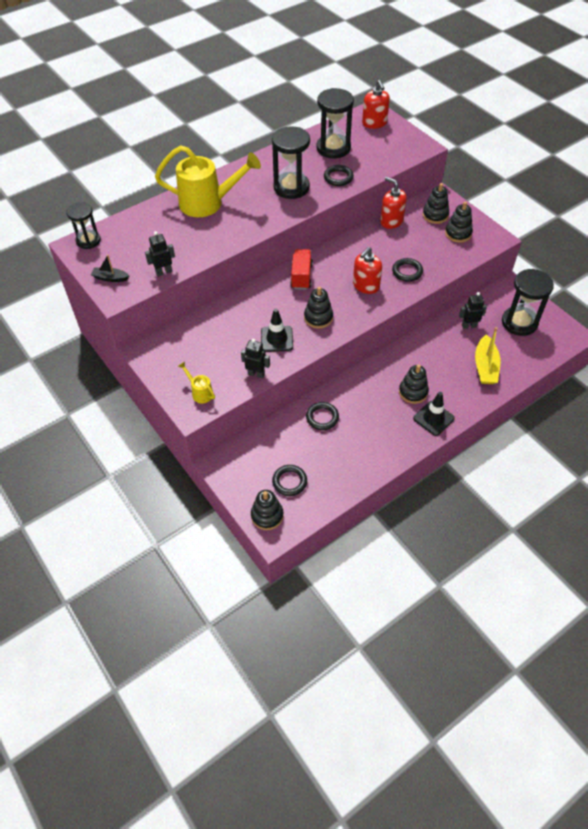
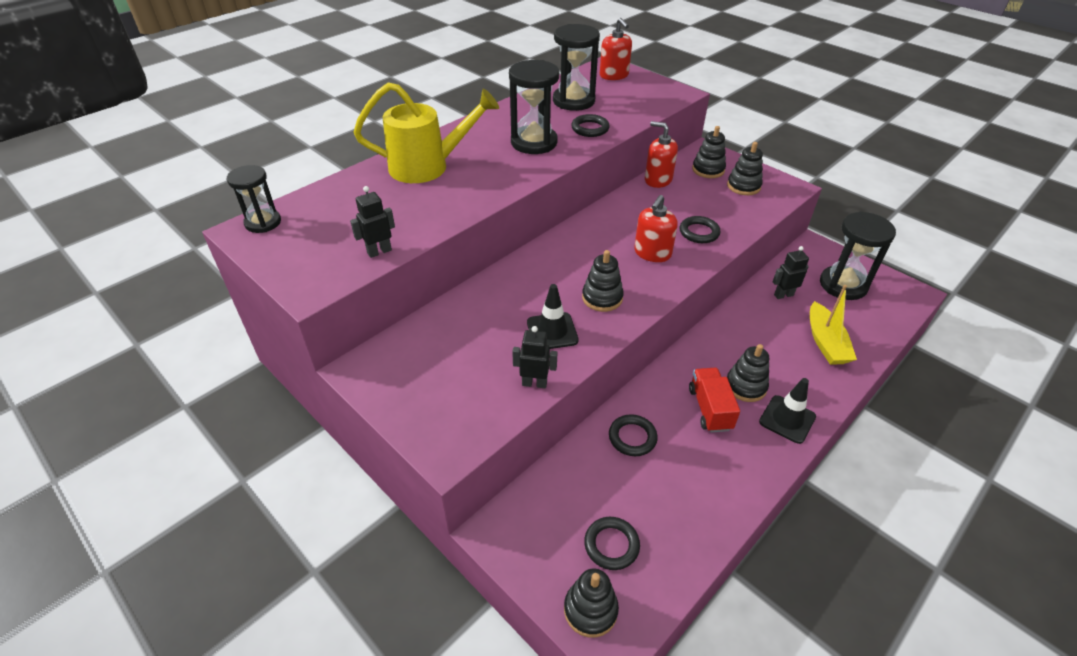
camera: 10 degrees left, 10 degrees down
(110, 278) = (299, 266): black boat -> none
(200, 392) = (455, 420): yellow watering can -> none
(301, 276) = (564, 250): red truck -> red truck (710, 409)

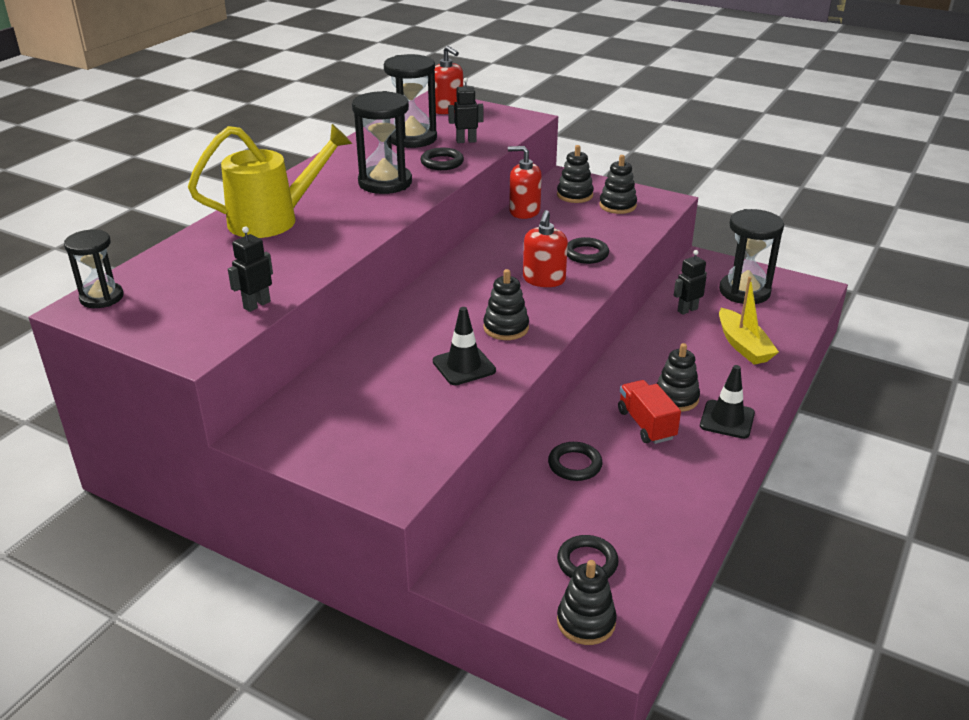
camera: 15 degrees left, 10 degrees down
(534, 383) = (463, 415): black robot -> black robot (466, 141)

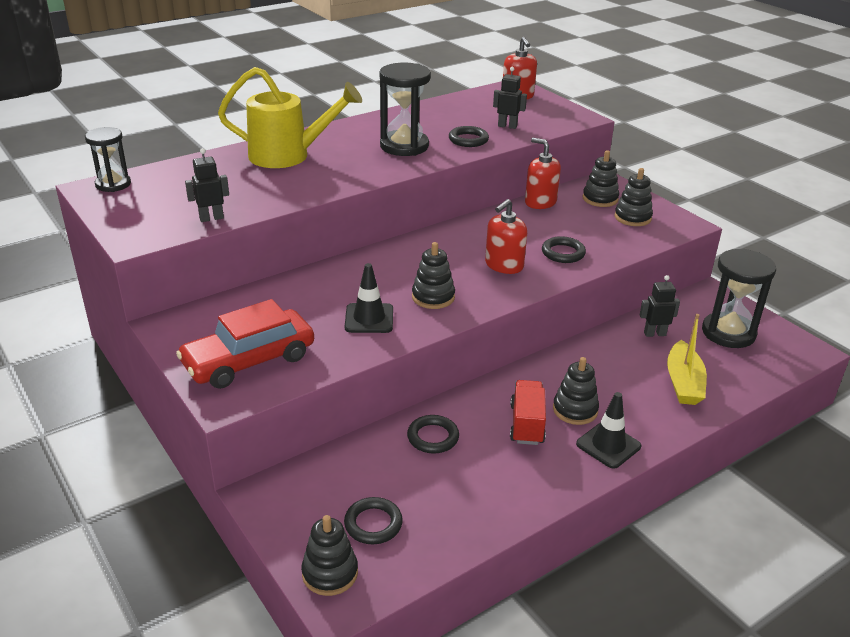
camera: 25 degrees right, 0 degrees up
(382, 443) = (249, 360): none -> red car
(412, 138) = (463, 115): black hourglass -> none

